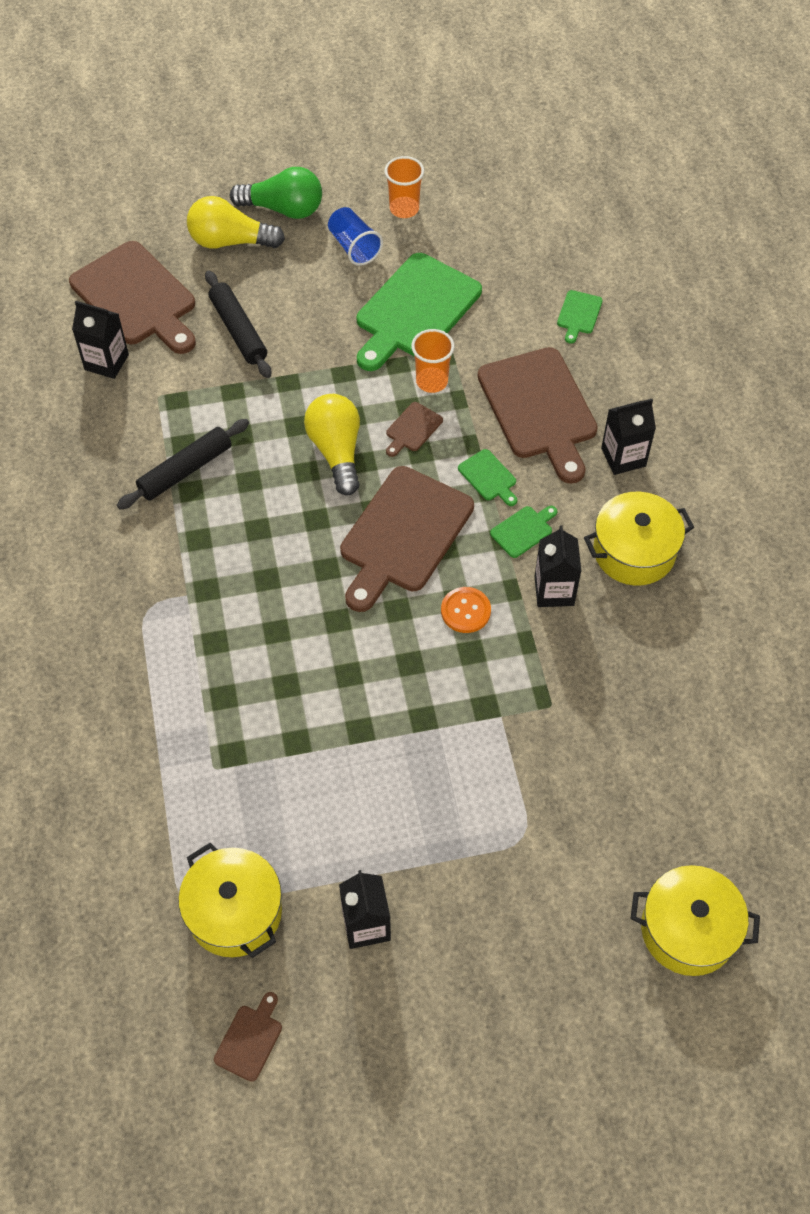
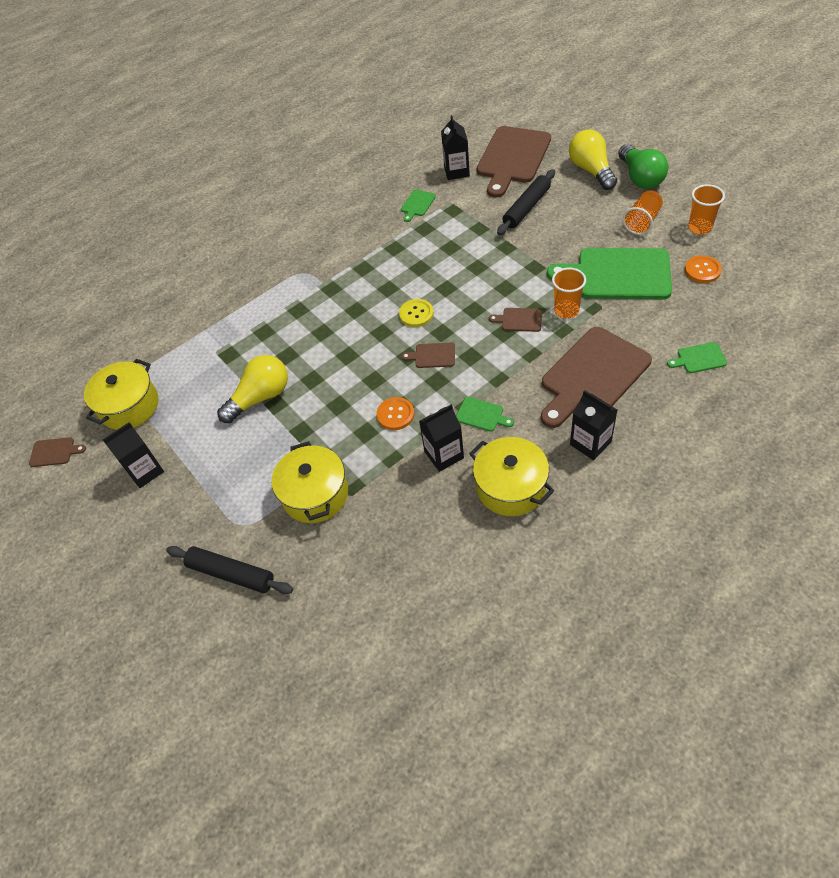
camera: 70 degrees right, 5 degrees down
(185, 470) = (407, 239): black rolling pin -> black rolling pin (231, 573)
(324, 520) = (416, 314): none -> yellow button
(336, 451) = (472, 294): yellow light bulb -> yellow light bulb (260, 397)
(354, 247) = (642, 221): blue cup -> orange cup
(404, 535) = (432, 356): brown cutting board -> brown cutting board, size x0.43
(466, 243) = (702, 270): none -> orange button
(489, 477) = (511, 376): green cutting board -> green cutting board (417, 204)
(688, 930) = (214, 659): yellow pot -> yellow pot (315, 494)

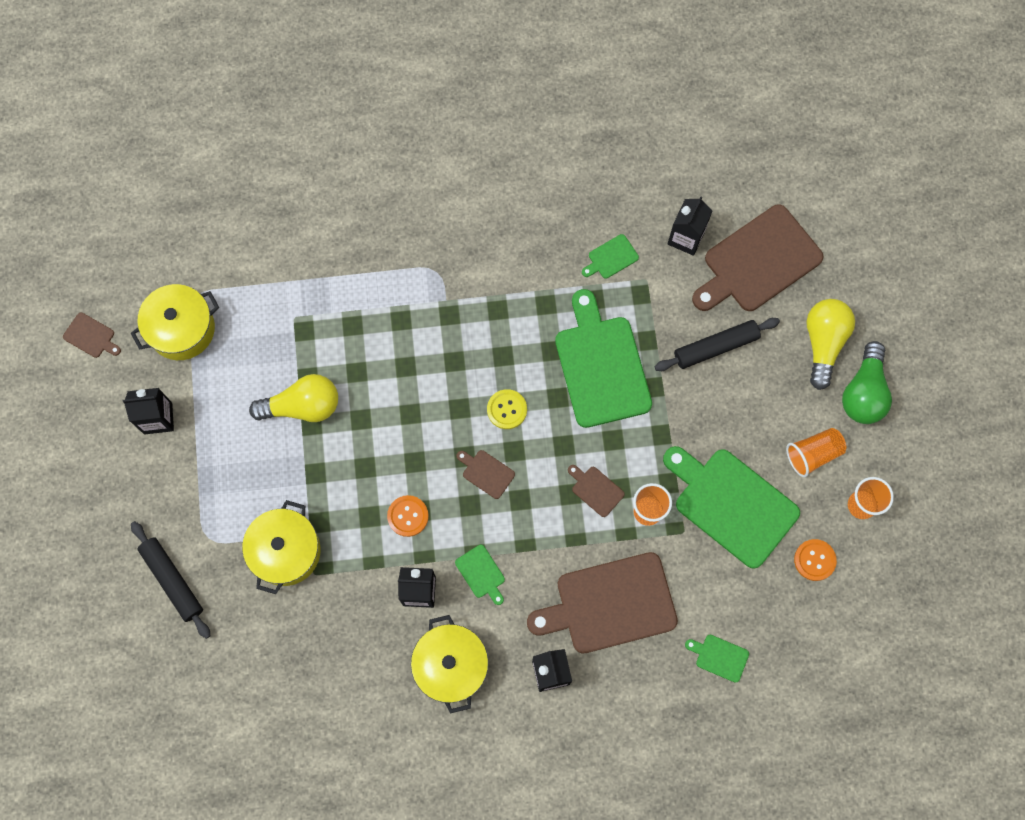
camera: 25 degrees right, 20 degrees up
(460, 257) = (601, 366): none -> green cutting board

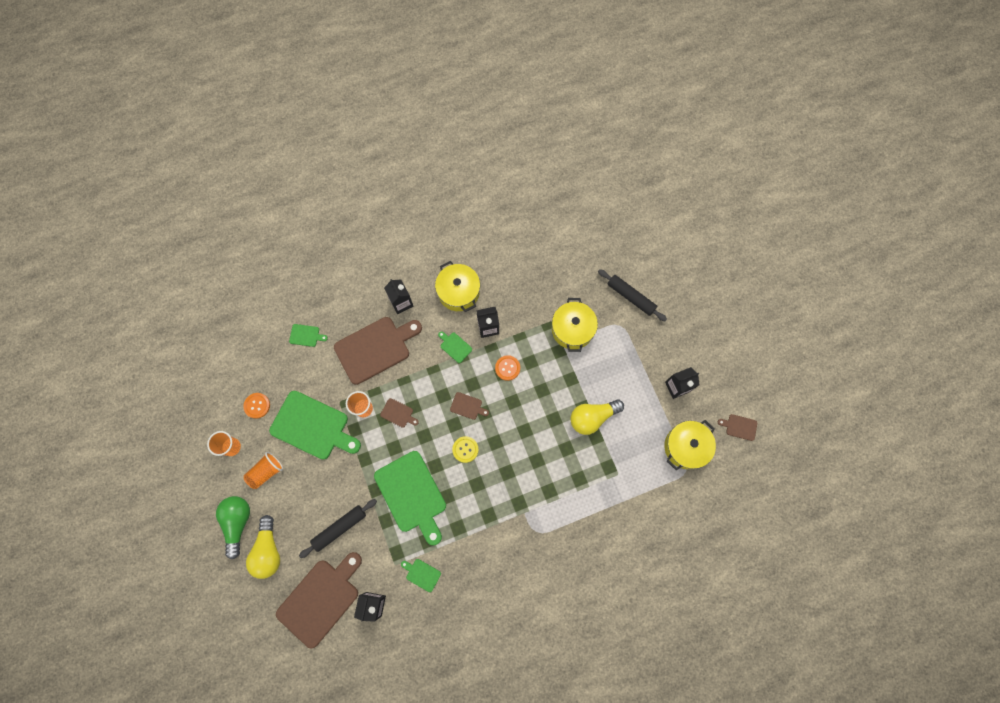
camera: 165 degrees right, 0 degrees up
(611, 258) = (422, 574): green cutting board -> green cutting board turned 105 degrees counterclockwise

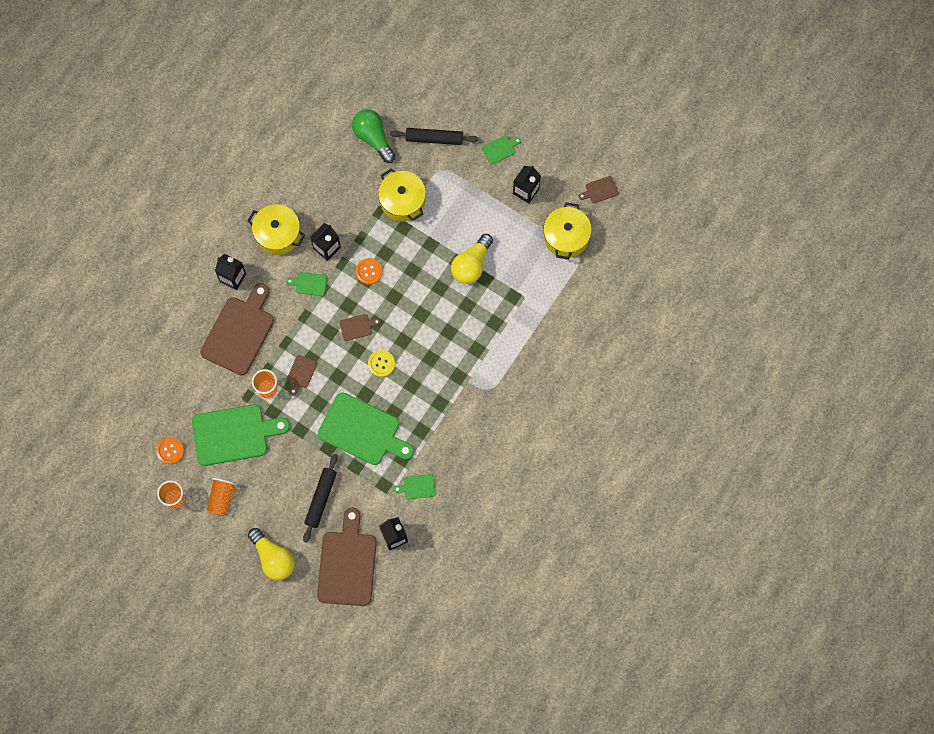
camera: 35 degrees left, 0 degrees up
(238, 523) = (229, 555): green light bulb -> green light bulb (373, 138)
(306, 335) = (167, 363): green cutting board -> green cutting board (500, 149)
(398, 413) = (301, 373): brown cutting board -> brown cutting board turned 120 degrees clockwise

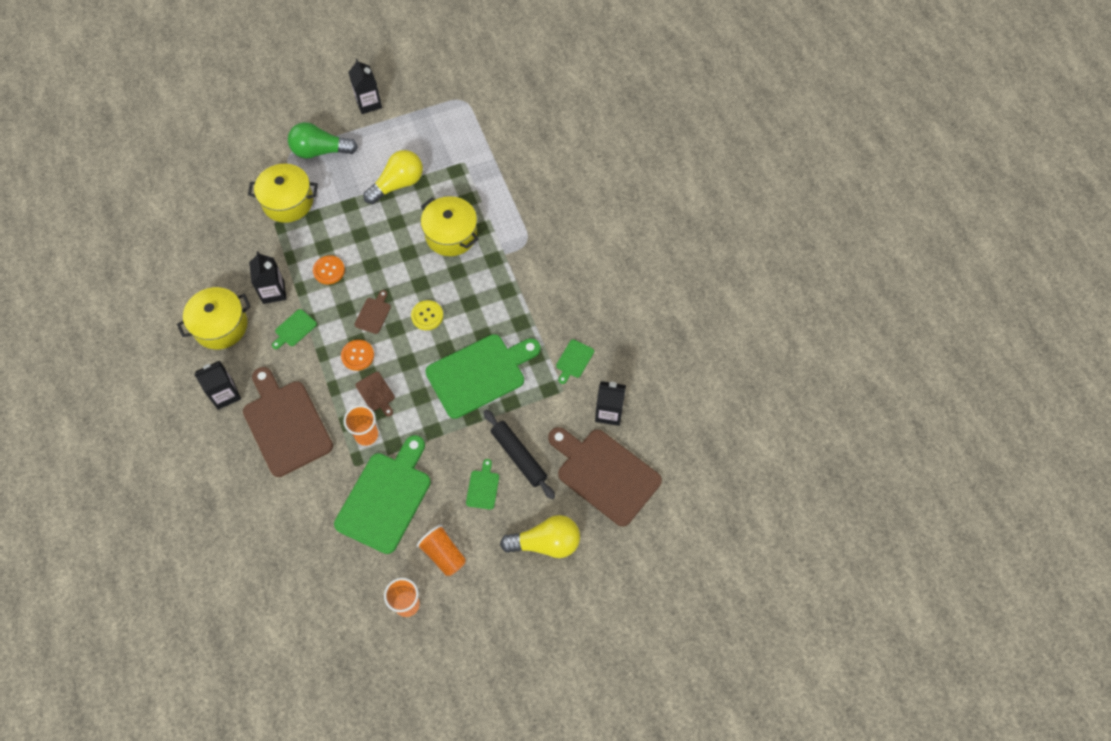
camera: 55 degrees left, 10 degrees down
(170, 450) = (351, 575): orange button -> orange button (357, 355)
(373, 138) = (207, 188): green light bulb -> green light bulb (320, 151)
(434, 139) = (255, 142): black rolling pin -> none
(471, 265) = (398, 184): yellow light bulb -> yellow light bulb turned 105 degrees counterclockwise
(500, 149) = (313, 99): green cutting board -> green cutting board (483, 487)
(566, 237) = (437, 99): yellow pot -> yellow pot (451, 234)
(600, 190) = (418, 51): brown cutting board -> none

